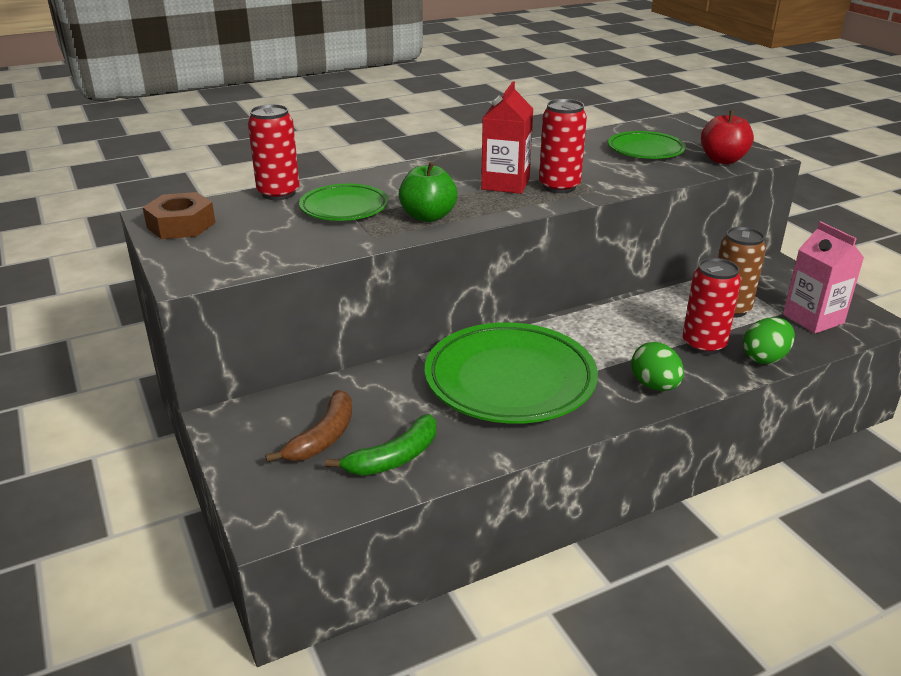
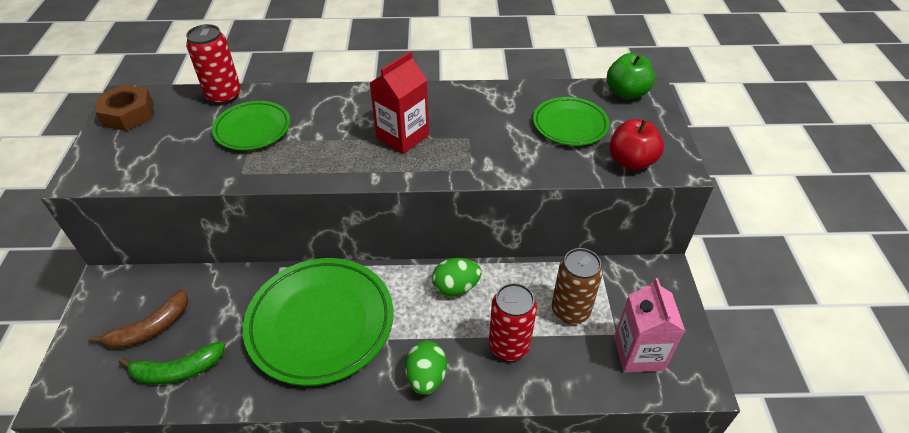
camera: 25 degrees right, 15 degrees up
(428, 216) = (303, 161): green apple -> green apple (626, 93)
(559, 186) = (444, 154): red can -> none
(764, 358) = (549, 384): green egg -> green egg (456, 287)

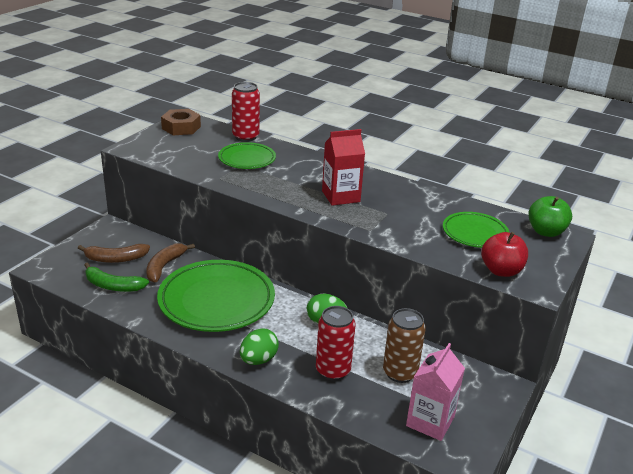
camera: 30 degrees right, 15 degrees down
(222, 307) = (164, 266): none -> brown banana

